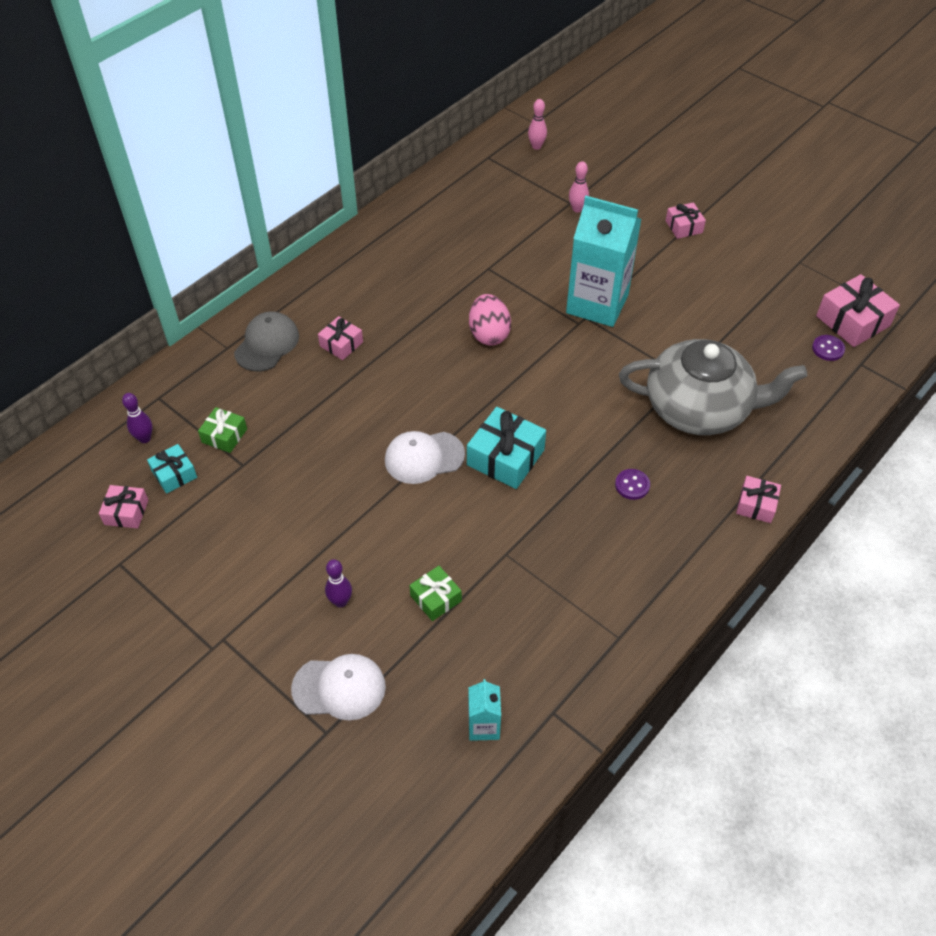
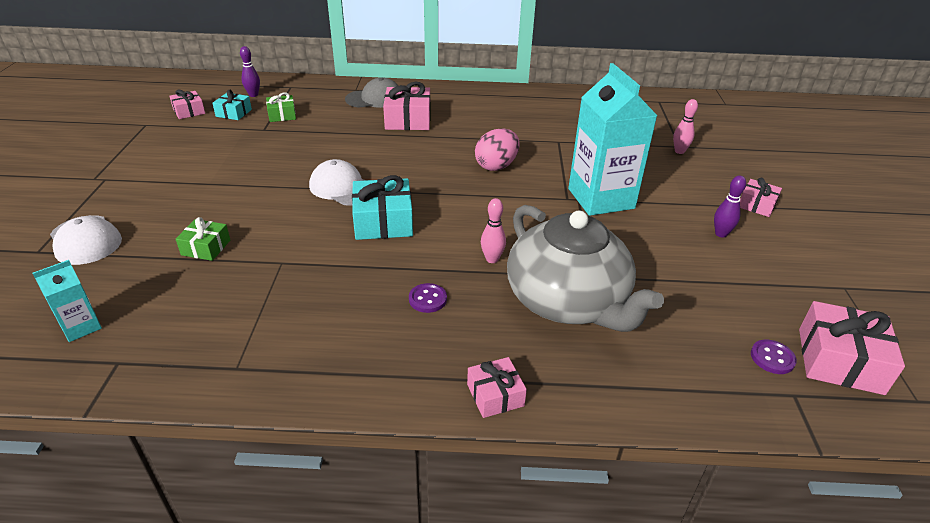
camera: 50 degrees right, 15 degrees down
(340, 601) = (171, 208): purple bowling pin -> purple bowling pin (721, 234)
(341, 344) = (408, 120): pink gift -> pink gift, size x1.70
(536, 146) = (705, 113): pink bowling pin -> pink bowling pin (492, 259)

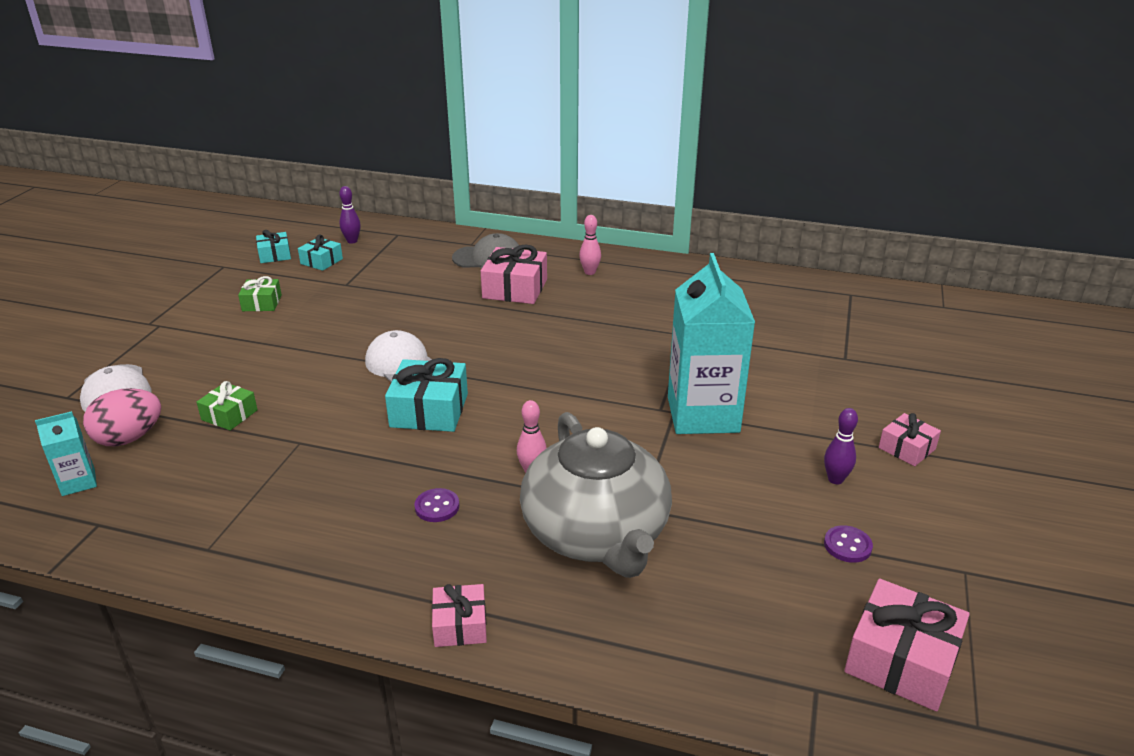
camera: 15 degrees right, 5 degrees down
(189, 111) = (274, 255): pink gift -> turquoise gift
(282, 115) = (373, 269): green gift -> green gift (262, 303)
(496, 166) = (593, 358): pink egg -> pink egg (129, 438)
(679, 151) = (840, 365): pink bowling pin -> pink bowling pin (590, 272)
(772, 358) = (813, 641): purple button -> purple button (847, 545)

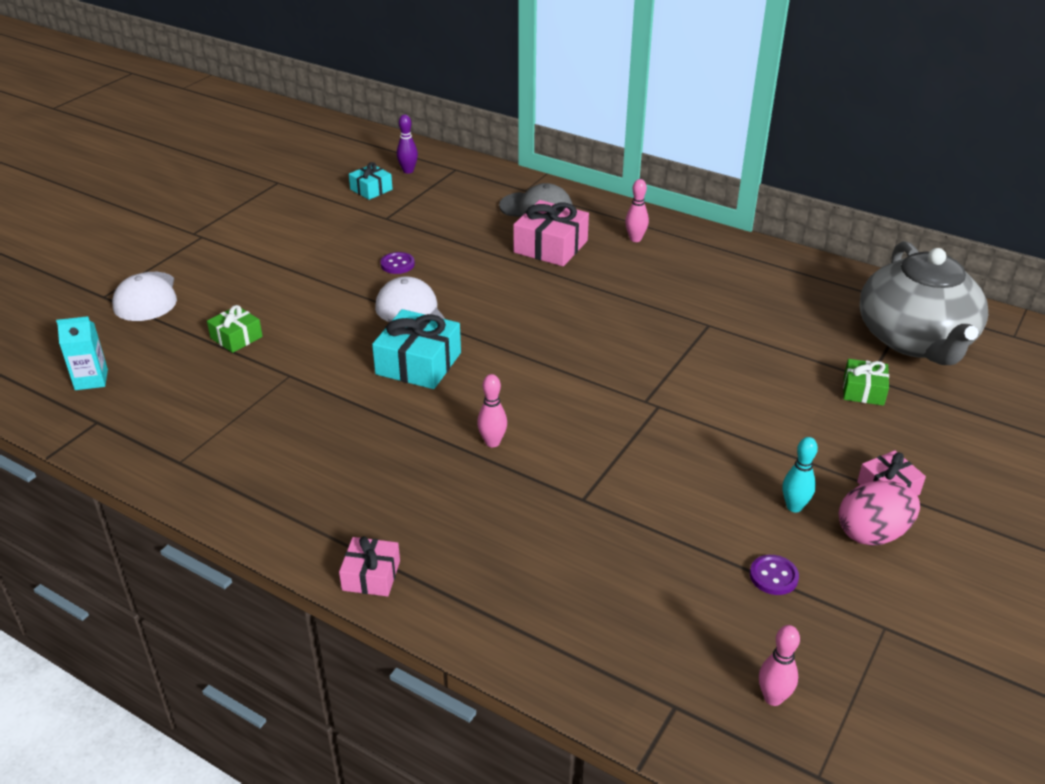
camera: 15 degrees right, 5 degrees up
(129, 438) = (144, 345): pink egg -> pink egg (872, 534)
(262, 303) = (301, 227): green gift -> green gift (863, 390)
(274, 255) = (329, 176): turquoise gift -> none
(437, 507) = (391, 461): purple button -> purple button (397, 264)
(596, 534) = (529, 515): grey teapot -> grey teapot (915, 340)
(703, 414) = (686, 414): turquoise carton -> none
(835, 479) = (794, 507): purple bowling pin -> turquoise bowling pin
(901, 660) = (773, 698): pink gift -> pink bowling pin

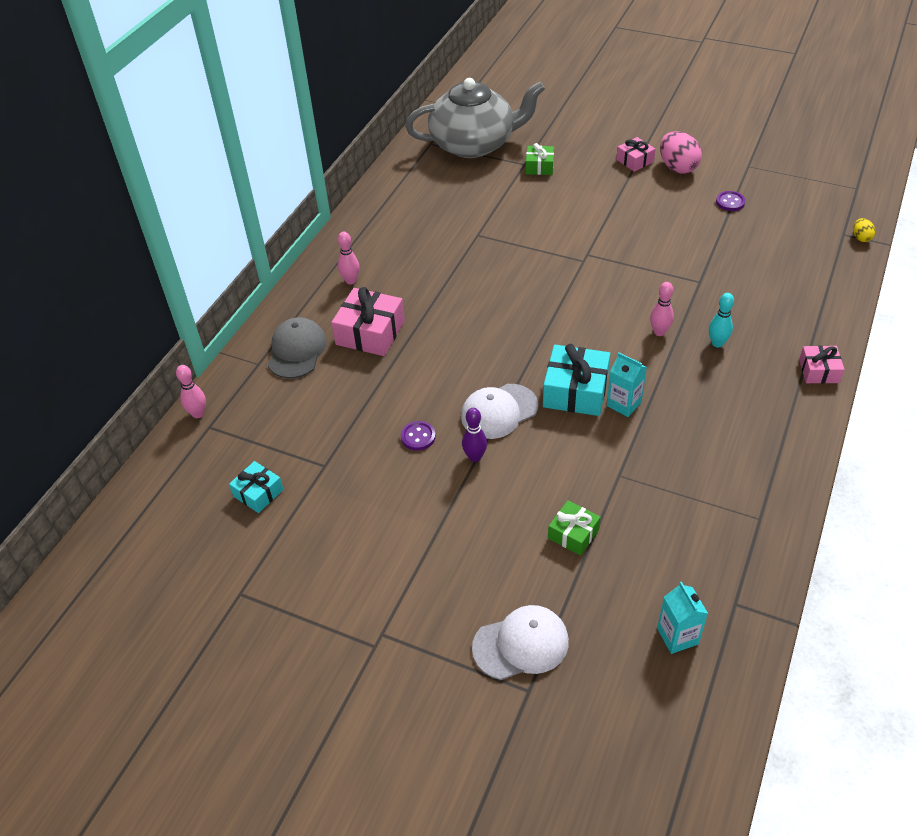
camera: 95 degrees left, 10 degrees up
(385, 394) = (624, 404): none -> turquoise carton
(408, 171) = (212, 468): purple bowling pin -> purple bowling pin (475, 457)
(661, 729) = (861, 238): none -> yellow egg
(773, 698) = (818, 202): pink bowling pin -> pink bowling pin (198, 414)
(794, 507) = (667, 195): turquoise bowling pin -> turquoise bowling pin (717, 343)

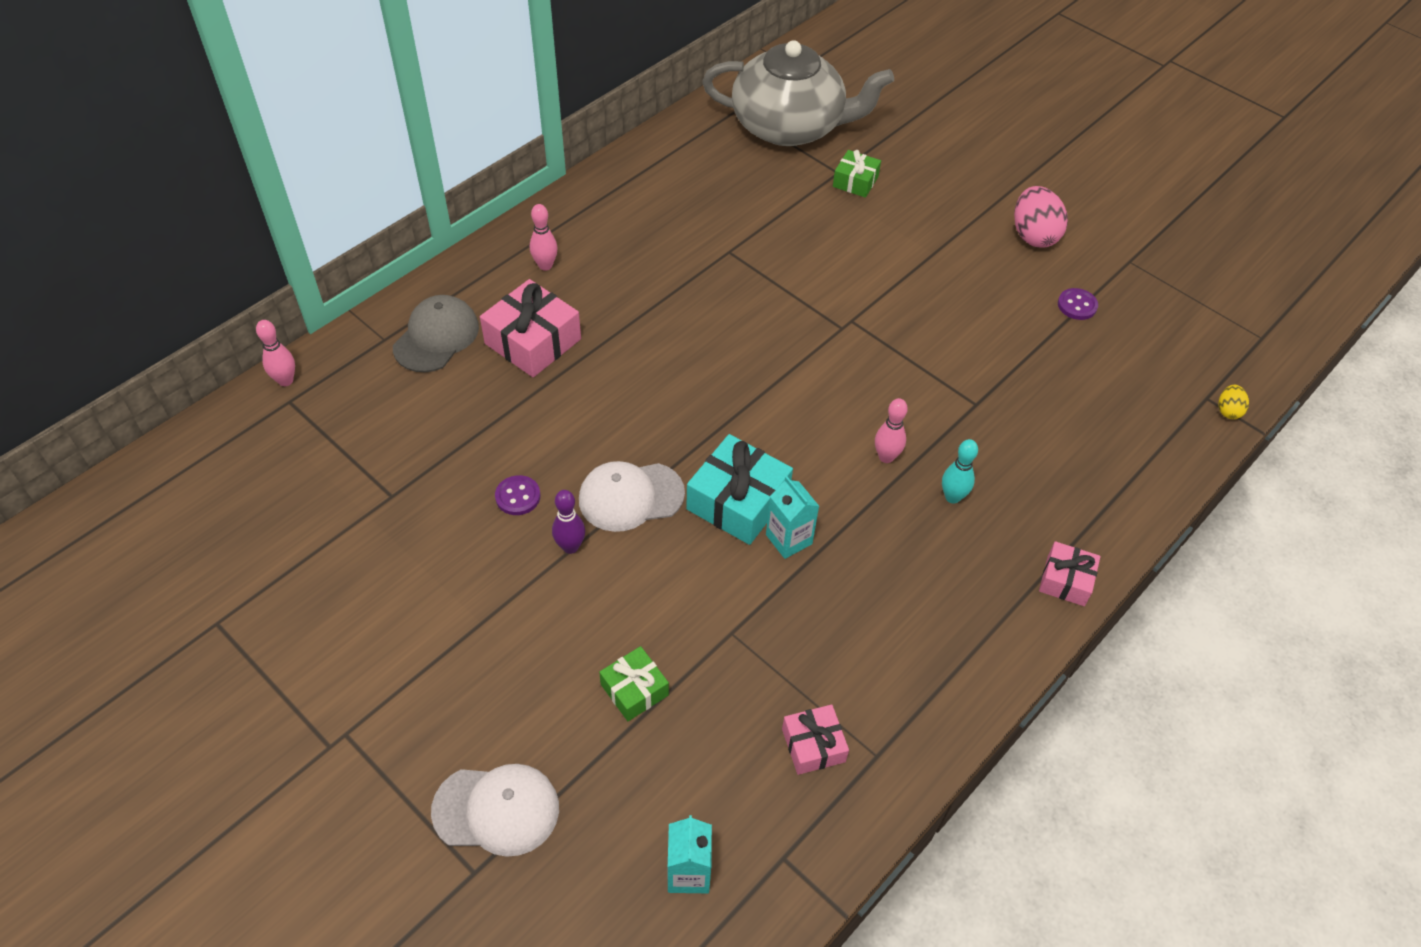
camera: 15 degrees right, 5 degrees up
(258, 493) = (300, 504): turquoise gift -> none
(635, 160) = (982, 209): pink gift -> pink gift (813, 745)

